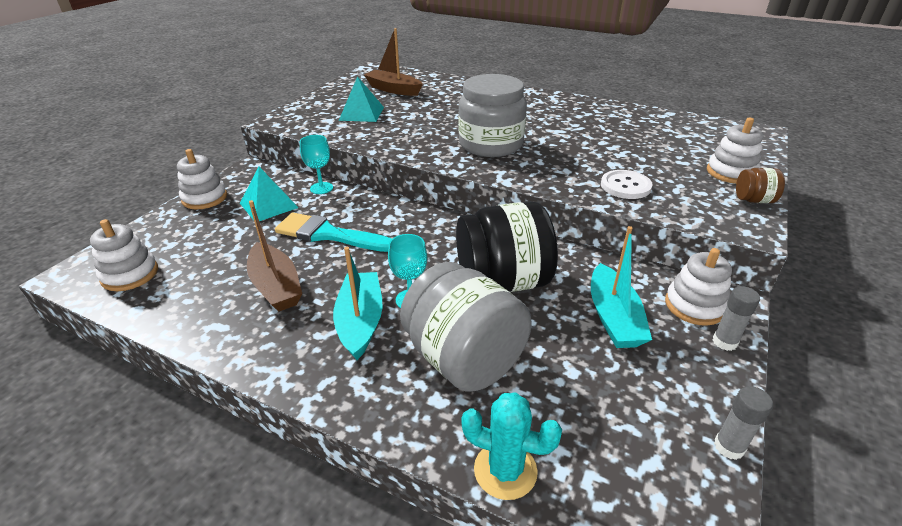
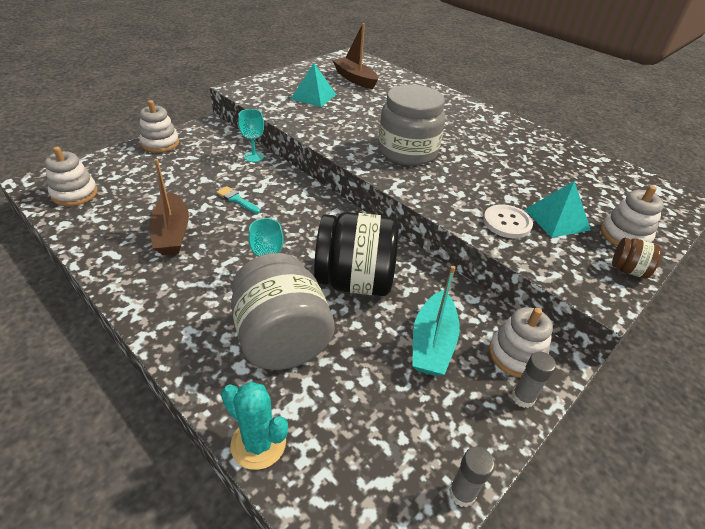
camera: 15 degrees right, 5 degrees up
(268, 205) = (204, 161): turquoise pyramid -> turquoise pyramid (557, 219)
(329, 234) = (236, 199): turquoise brush -> turquoise brush, size x0.50
(360, 321) = (219, 282): turquoise boat -> none

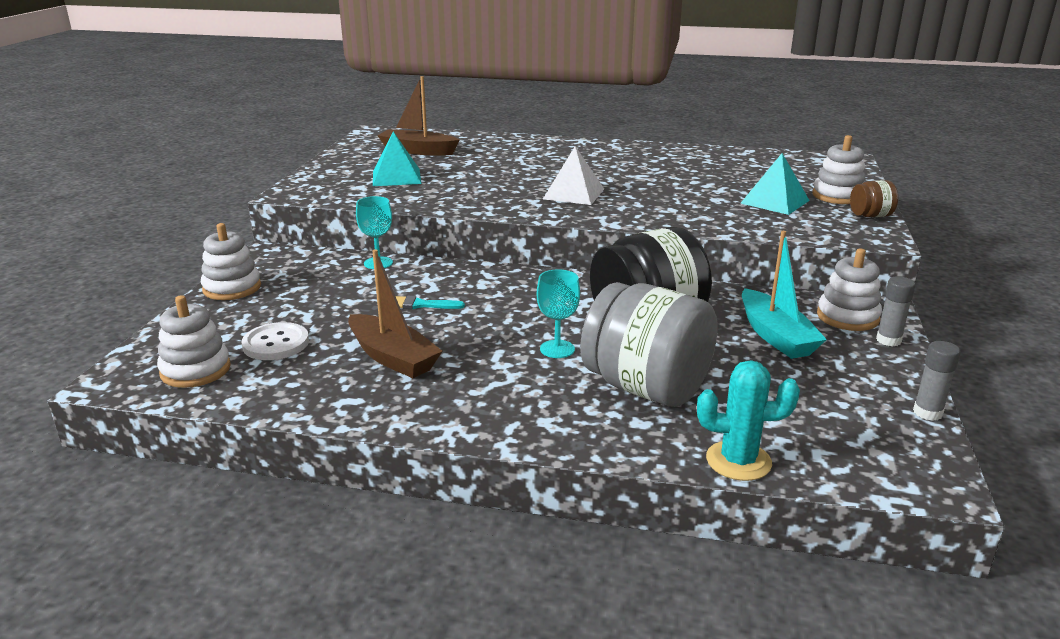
camera: 30 degrees left, 15 degrees down
(407, 151) = (573, 194): grey jar -> white pyramid
(507, 223) = (741, 216): white button -> white button (276, 343)

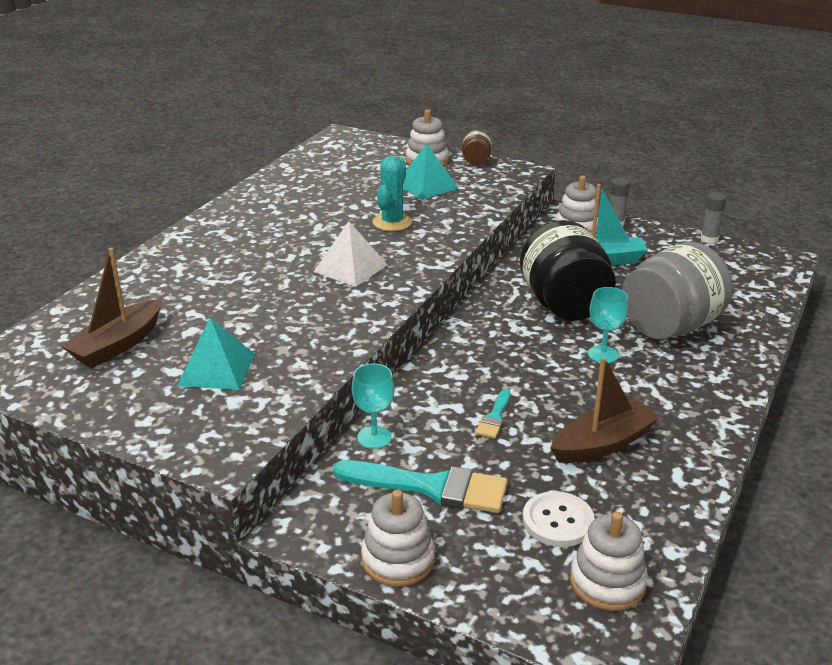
camera: 75 degrees left, 5 degrees up
(317, 290) = (431, 487): none -> turquoise brush
(738, 461) = (764, 313): turquoise cactus -> turquoise cactus (392, 222)

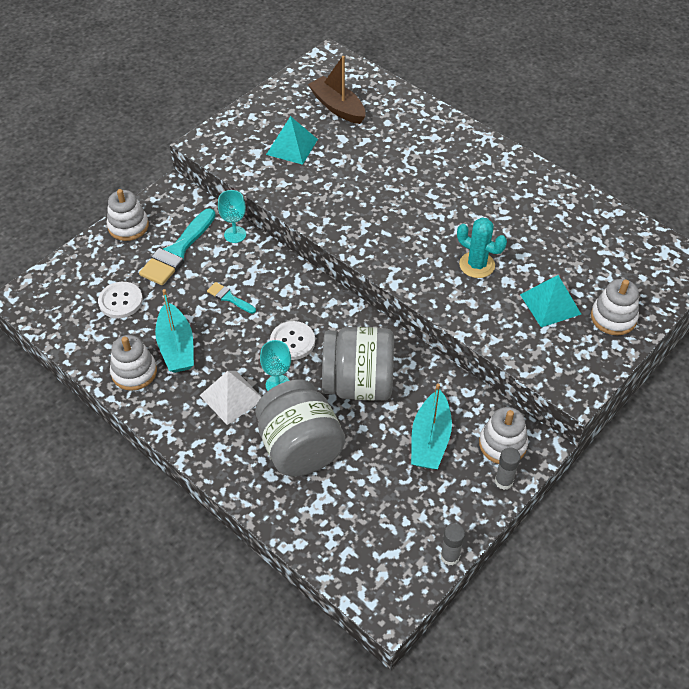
camera: 105 degrees right, 20 degrees up
(350, 268) = (402, 226): white pyramid -> white pyramid (231, 397)
(476, 161) = (606, 358): brown jar -> none
(535, 355) = (292, 341): none -> white button
(564, 305) = (358, 384): black jar -> grey jar
(602, 444) = (176, 347): brown boat -> turquoise boat
(607, 582) = (65, 308): white stacking toy -> white stacking toy (134, 372)

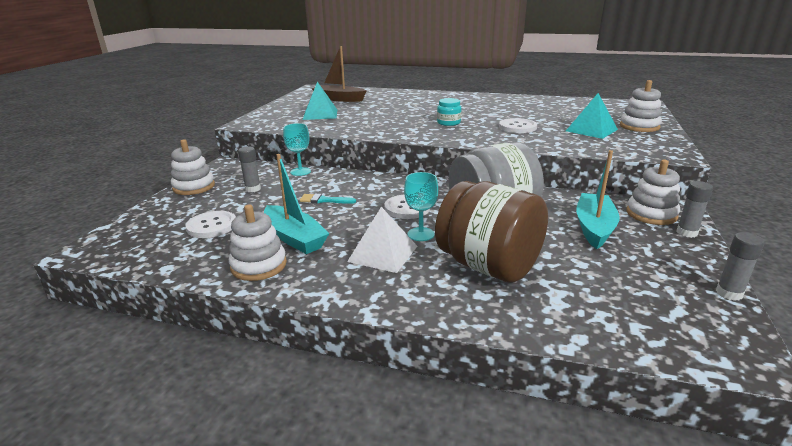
camera: 25 degrees left, 25 degrees down
(177, 251) = (253, 189): turquoise brush -> grey glue stick
(300, 447) = (488, 266): grey jar -> brown jar
(412, 224) = (448, 123): none -> turquoise jar
(430, 439) = (594, 227): turquoise boat -> turquoise boat turned 150 degrees counterclockwise
(477, 265) = (517, 127): turquoise cactus -> white button

